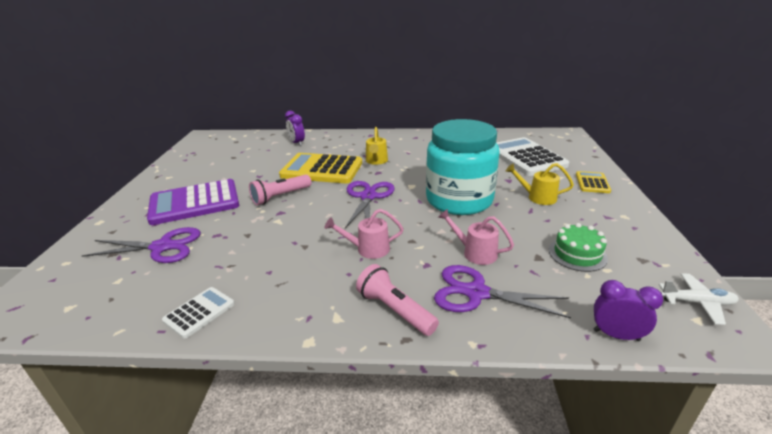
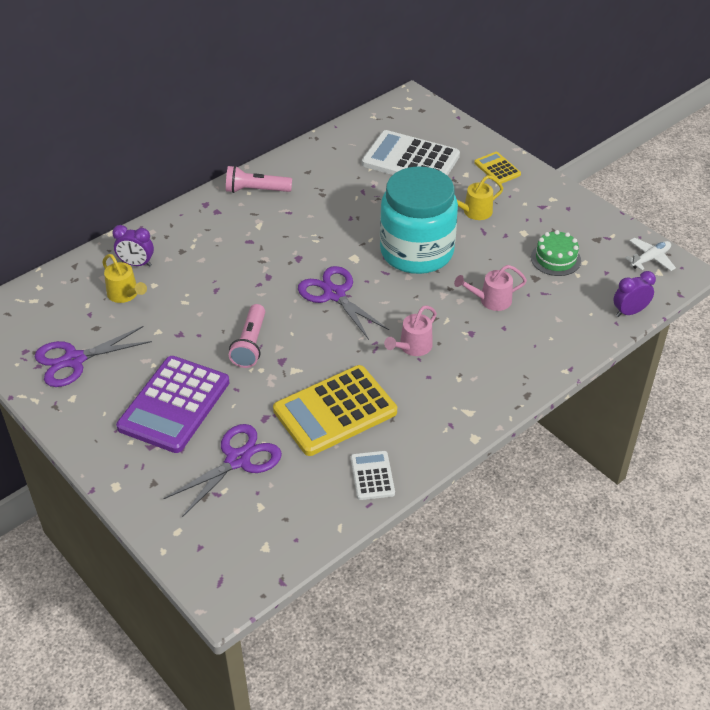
camera: 45 degrees left, 15 degrees up
(322, 169) = (234, 287): yellow calculator -> yellow calculator (335, 411)
(376, 161) = (274, 243): yellow watering can -> yellow watering can (125, 295)
(395, 310) = (496, 381): pink flashlight -> pink flashlight (256, 190)
(476, 293) = (529, 334): purple scissors -> purple scissors (74, 360)

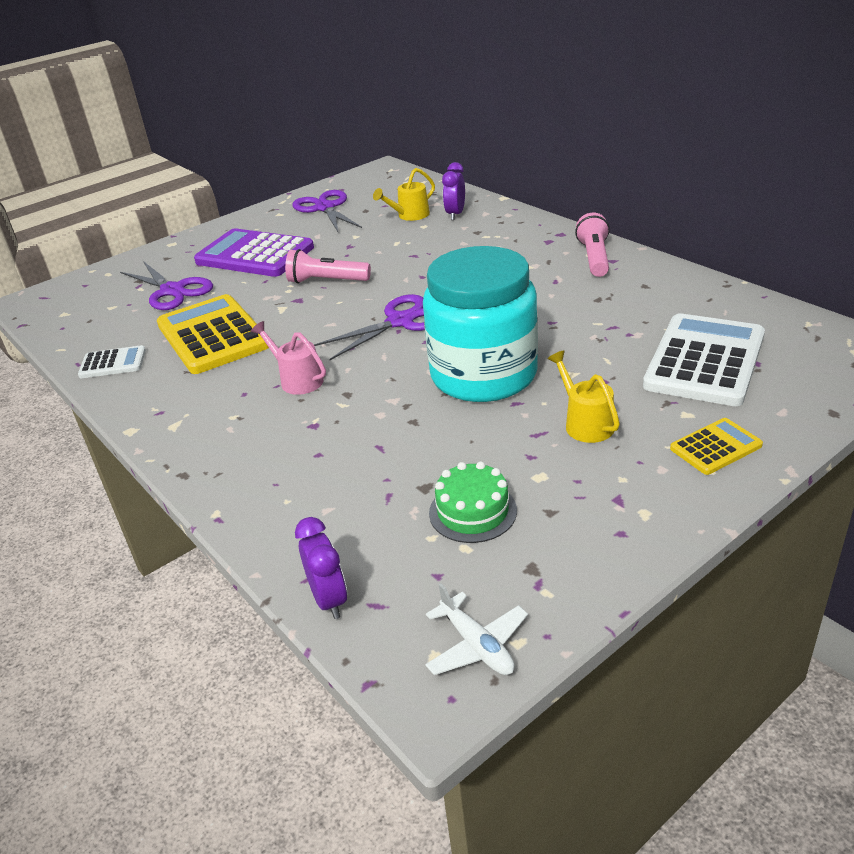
camera: 95 degrees right, 10 degrees down
(490, 300) = (376, 441): pink watering can -> none

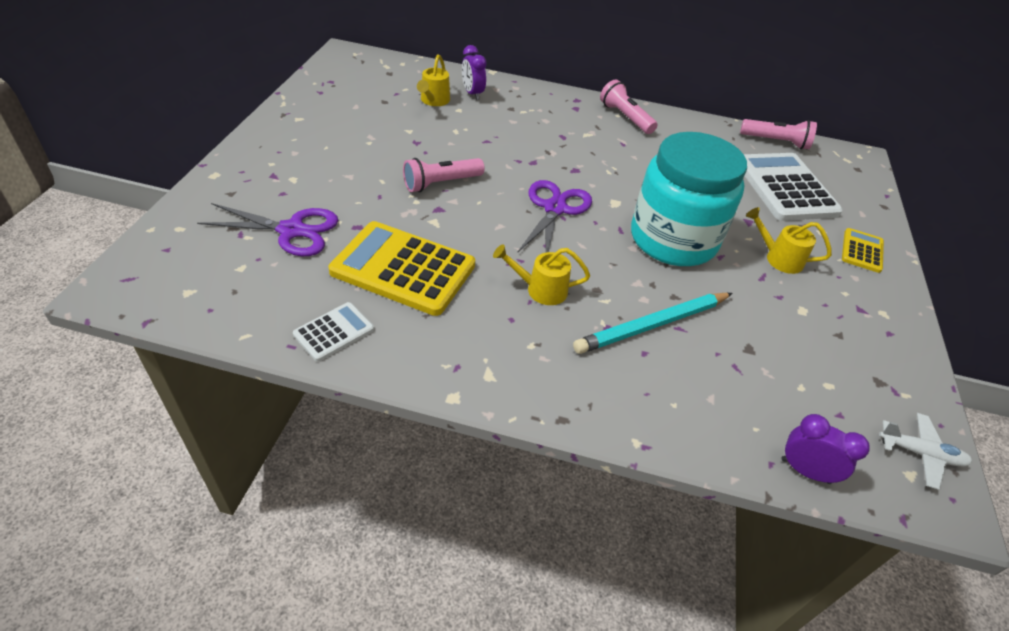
camera: 45 degrees left, 10 degrees up
(255, 255) = (332, 170): purple calculator -> none
(297, 379) = (540, 289): pink watering can -> yellow watering can
(325, 208) = (340, 105): purple scissors -> none
(357, 436) = (652, 325): none -> turquoise pencil
(472, 511) = (800, 355): green cake -> none
(767, 313) = (776, 142): none -> pink flashlight

